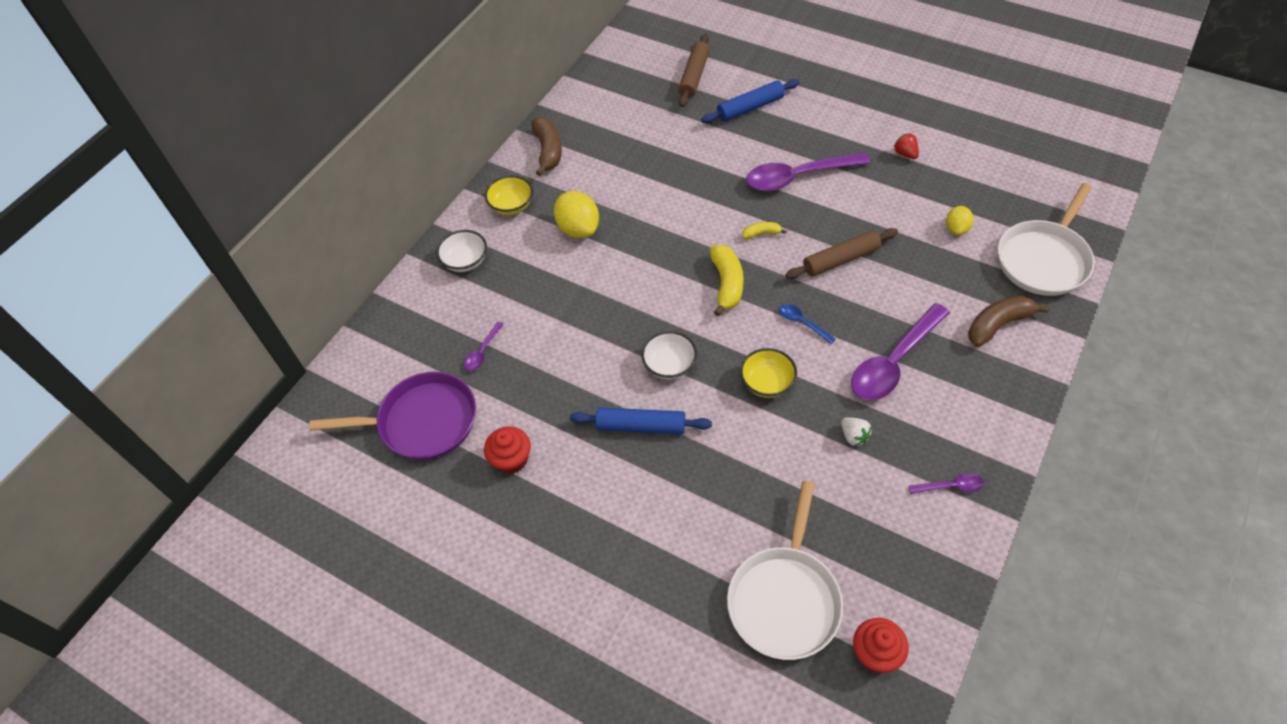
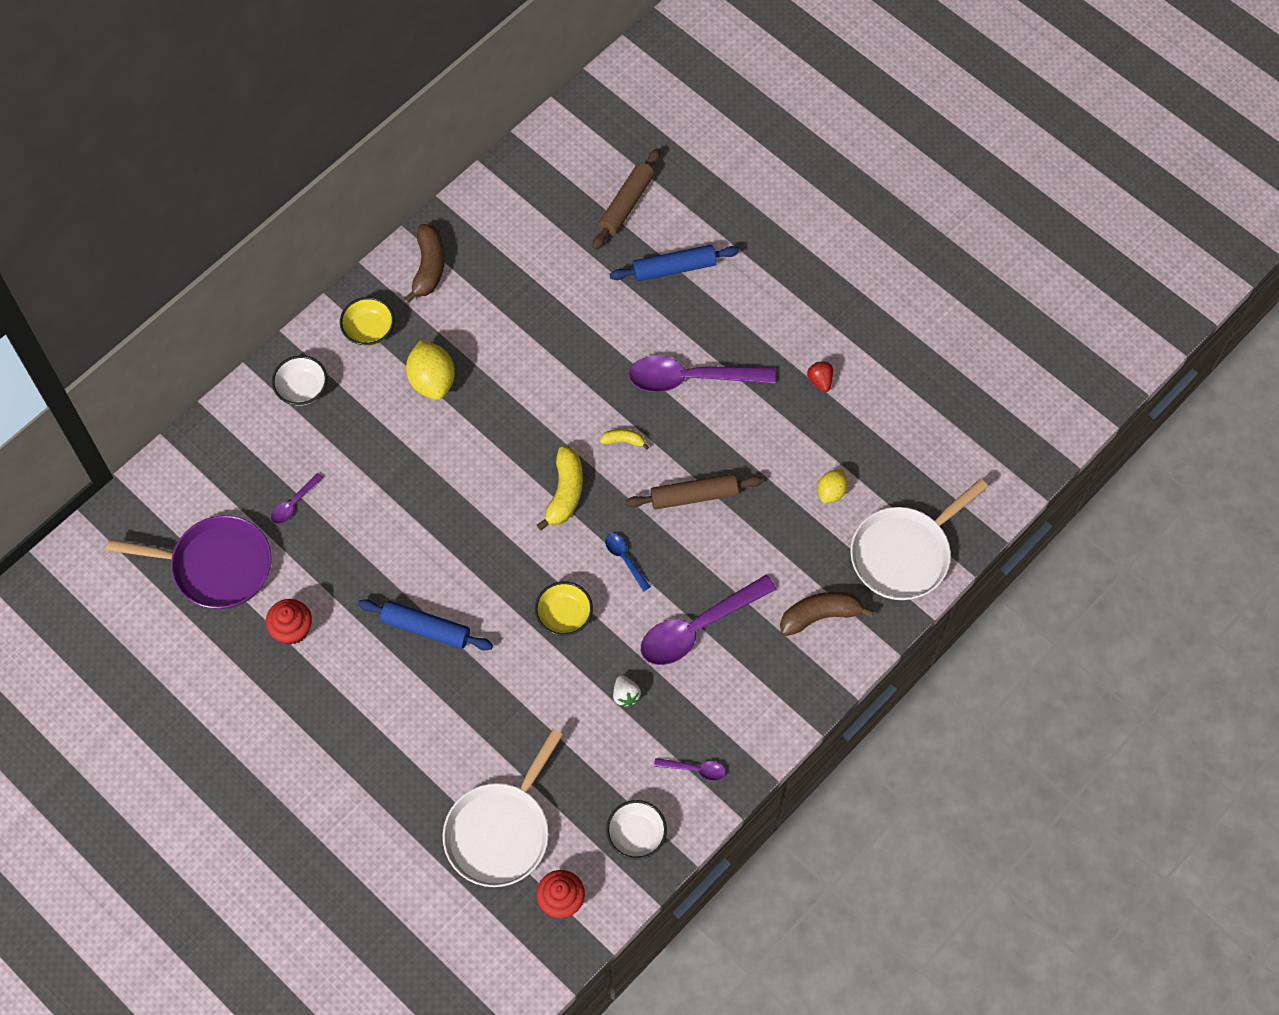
camera: 10 degrees right, 10 degrees up
(669, 365) = (475, 570): white bowl -> white bowl (636, 835)

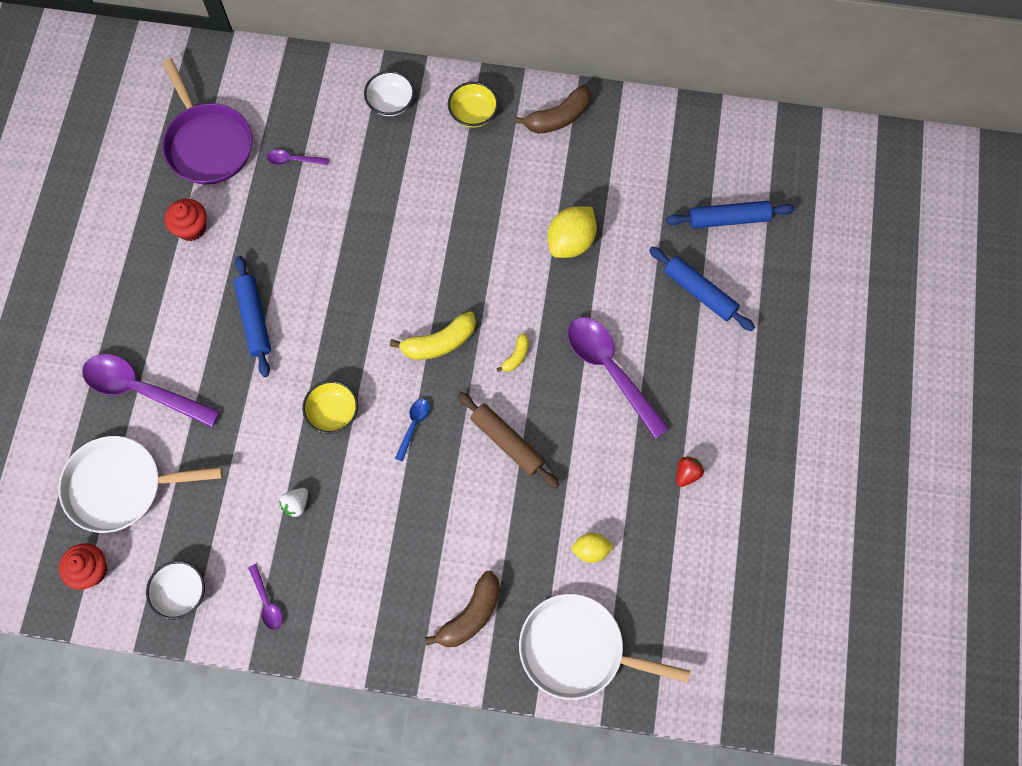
camera: 55 degrees right, 5 degrees up
(432, 381) = (464, 184): yellow lemon -> yellow lemon (571, 242)
(623, 441) = (516, 356): yellow banana -> yellow banana turned 60 degrees clockwise
(626, 204) = (728, 219): brown rolling pin -> blue rolling pin
(698, 628) = (392, 522): purple spoon -> purple spoon (142, 390)
(820, 616) = (471, 615): brown banana -> brown banana turned 90 degrees clockwise

